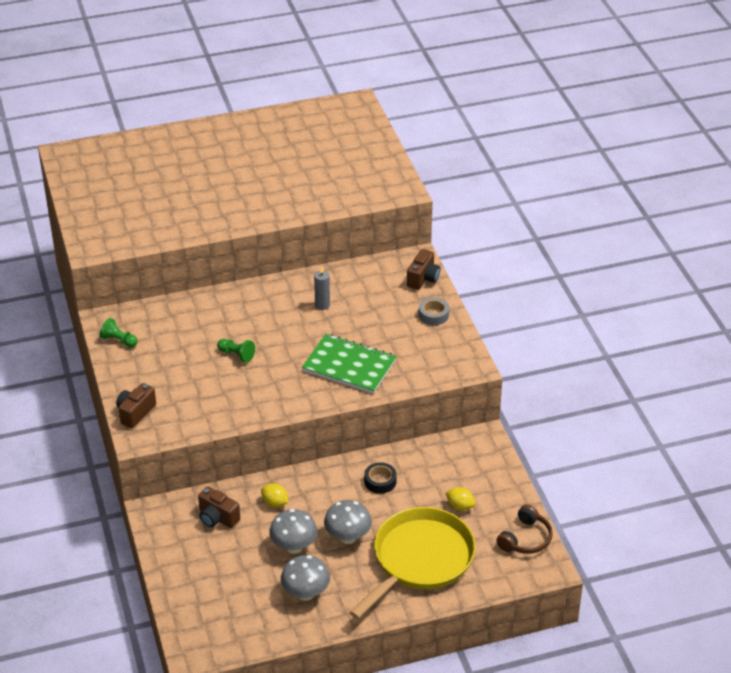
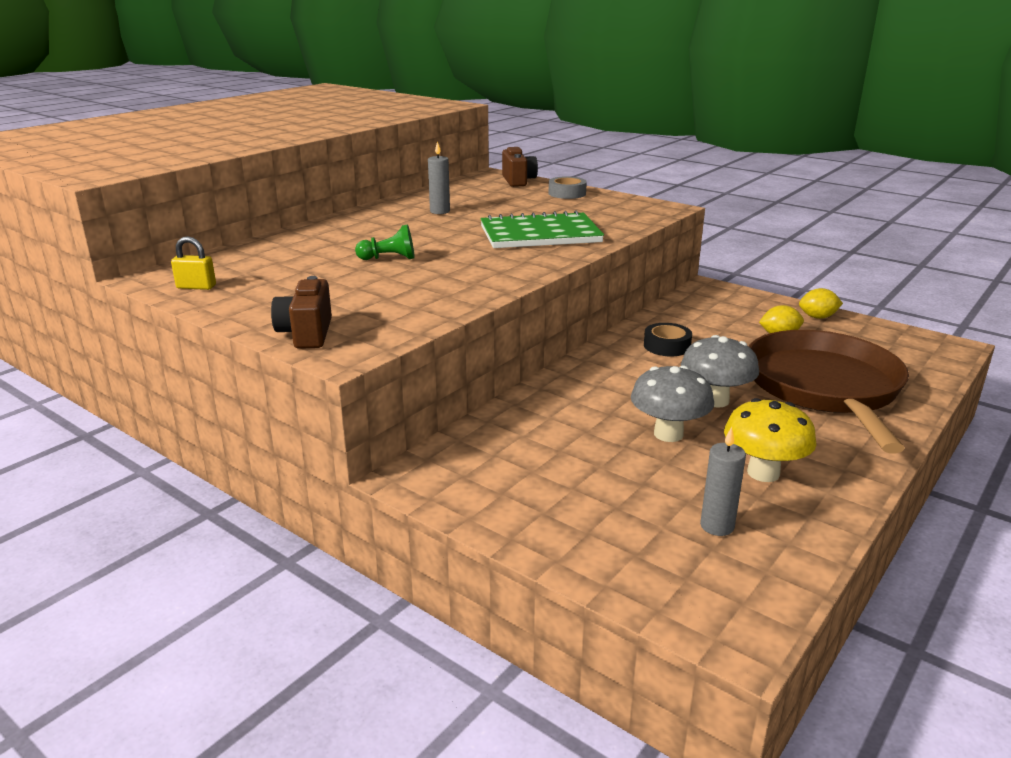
camera: 35 degrees left, 15 degrees down
(119, 340) = (196, 287): green pawn -> yellow padlock
(217, 518) = (522, 446): brown camera -> none
(246, 608) = (717, 526): none -> grey candle
(275, 503) = (577, 404): yellow lemon -> yellow lemon (817, 317)
(305, 593) = (763, 473): grey mushroom -> yellow mushroom
(420, 560) = (824, 388): yellow pan -> brown pan
(525, 538) = (883, 335): brown headphones -> none

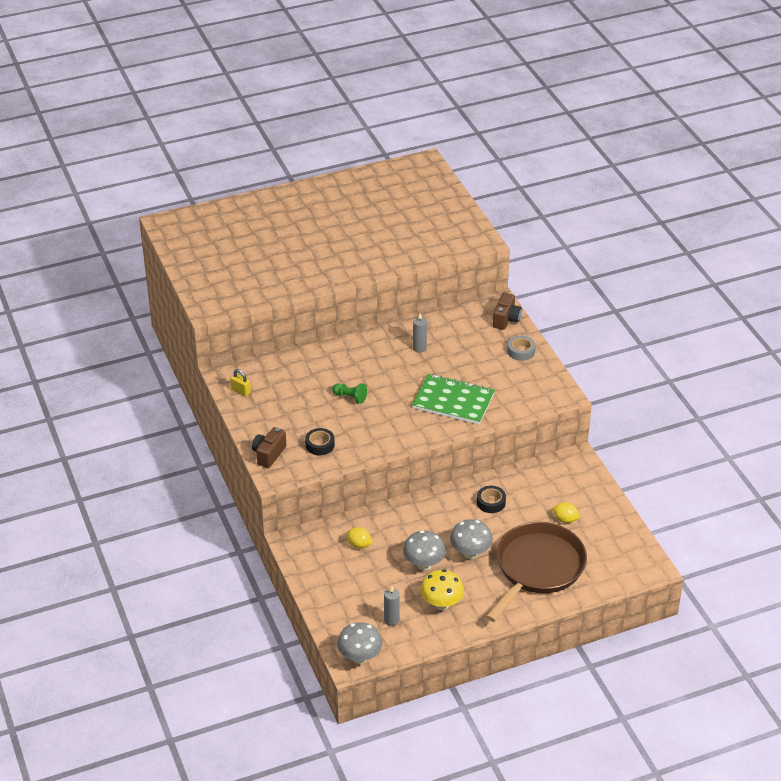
camera: 30 degrees right, 15 degrees up
(390, 305) = (320, 445): none -> black tape
(740, 613) = (360, 657): none -> grey mushroom
(817, 317) = (609, 513): yellow lemon -> yellow lemon (359, 544)

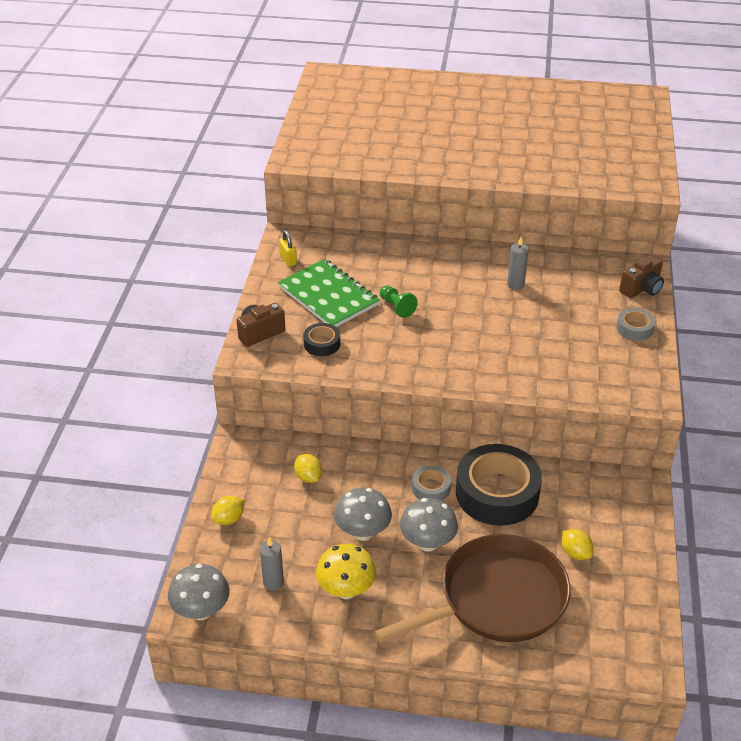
camera: 30 degrees right, 0 degrees up
(328, 594) = (229, 519): none -> yellow lemon
(446, 517) = (431, 488): none -> grey tape
(453, 401) = (511, 354): green notebook -> green notebook (328, 296)
(491, 502) = (497, 493): black tape -> black tape, size x2.15

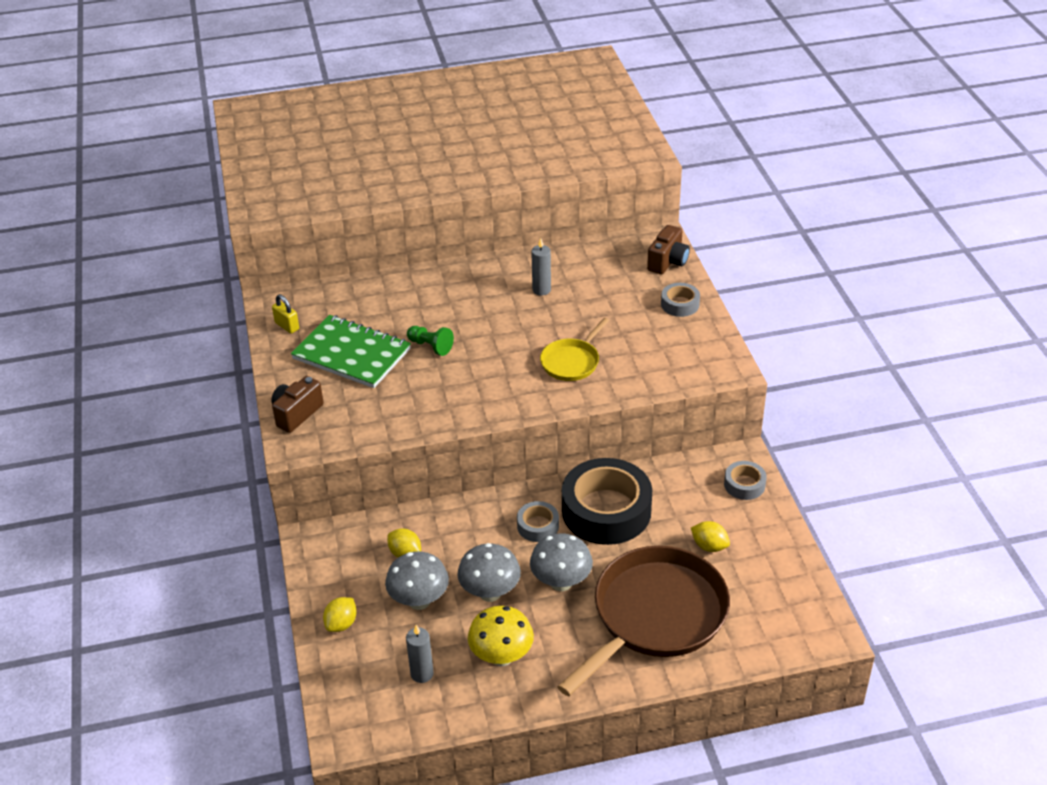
camera: 20 degrees left, 0 degrees up
(201, 611) = (360, 728): grey mushroom -> grey mushroom (419, 601)
(322, 344) = (370, 407): black tape -> none
(512, 353) = (572, 362): none -> yellow pan
(634, 508) = (744, 485): none -> grey tape

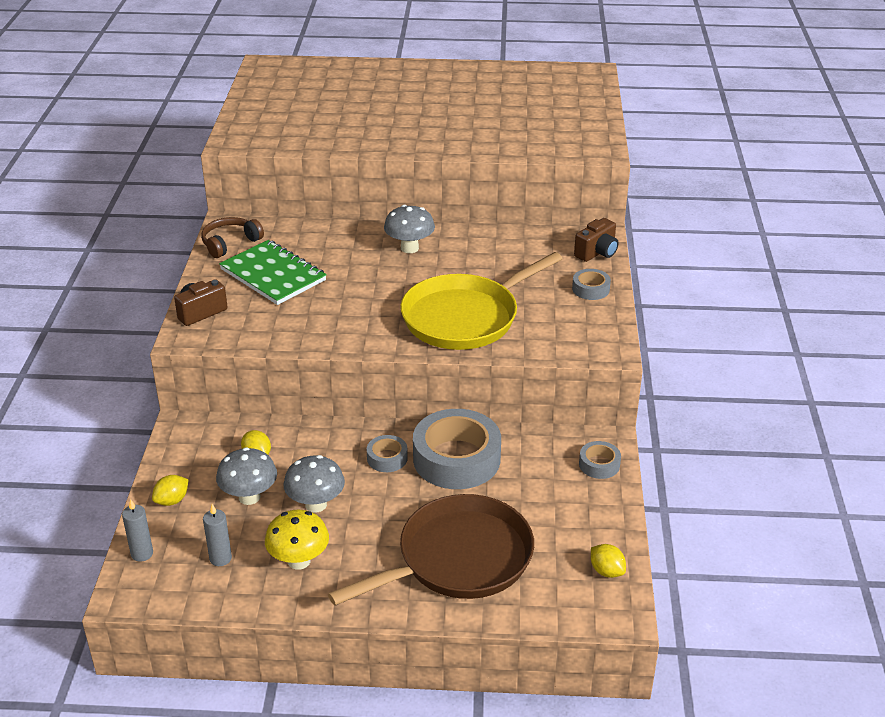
camera: 15 degrees right, 5 degrees down
(287, 326) = (230, 243): yellow padlock -> brown headphones
(430, 346) = (345, 281): green pawn -> none
(541, 290) = (468, 255): grey candle -> grey candle (142, 554)
(561, 582) = (385, 510): grey mushroom -> grey mushroom (409, 248)
(572, 362) = (465, 317): yellow pan -> yellow pan, size x2.04
(606, 510) = (456, 459): black tape -> grey tape
(709, 546) = (539, 510): yellow lemon -> yellow lemon (606, 571)

